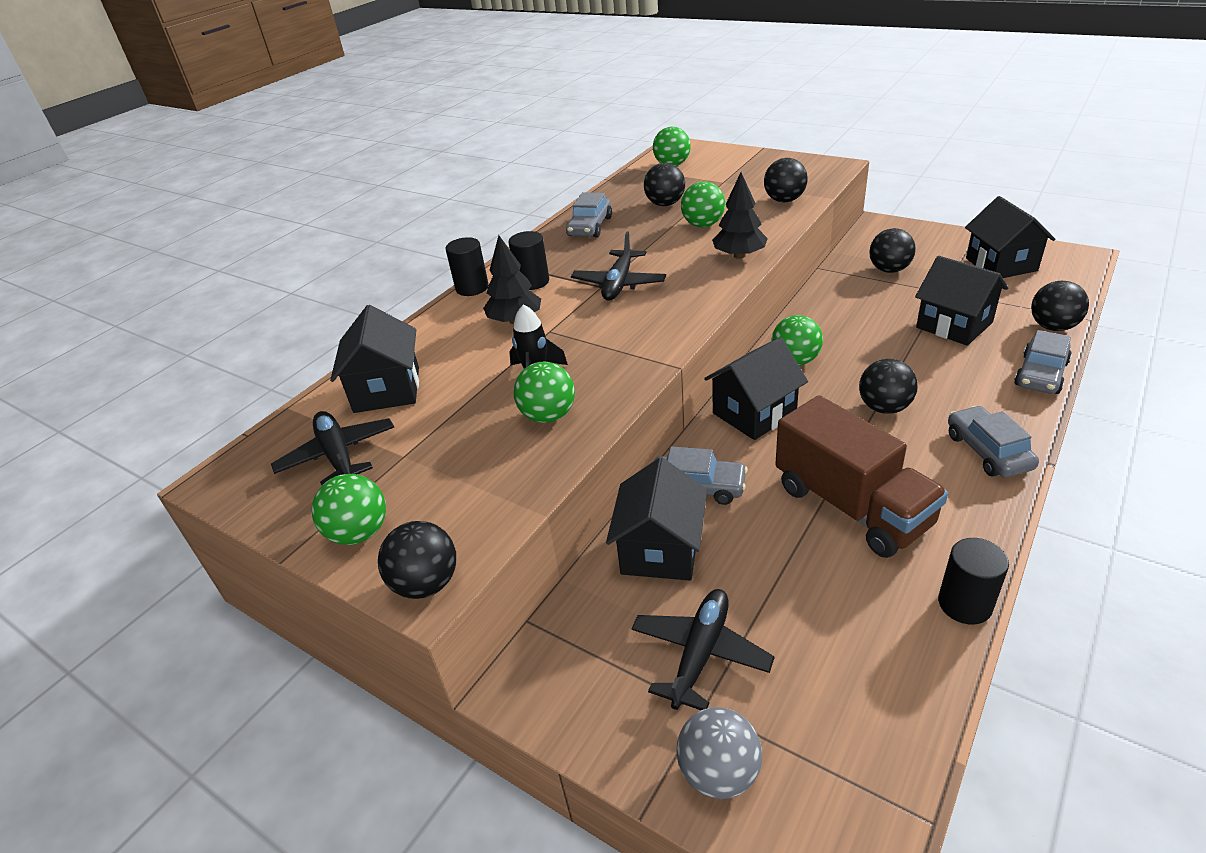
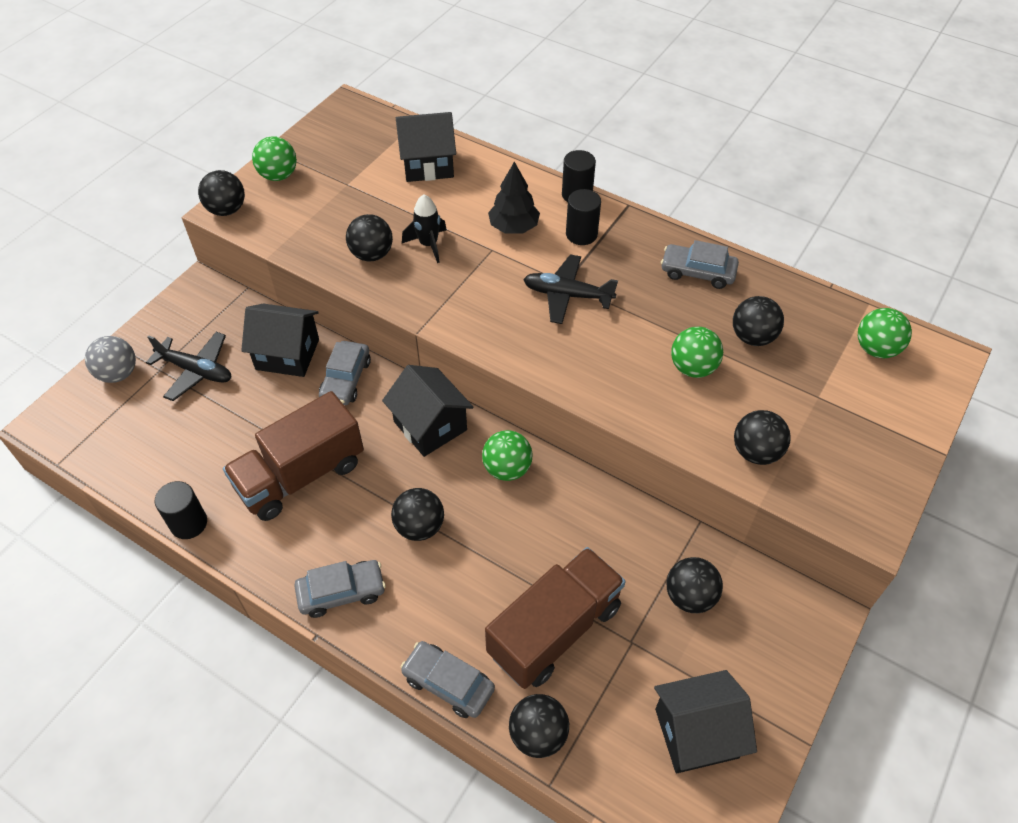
camera: 85 degrees right, 15 degrees up
(338, 456) = (356, 153): black plane -> none
(548, 416) = (372, 254): green ball -> black ball
(739, 255) = (613, 393): black tree -> none
(954, 325) = (554, 630): black house -> brown truck

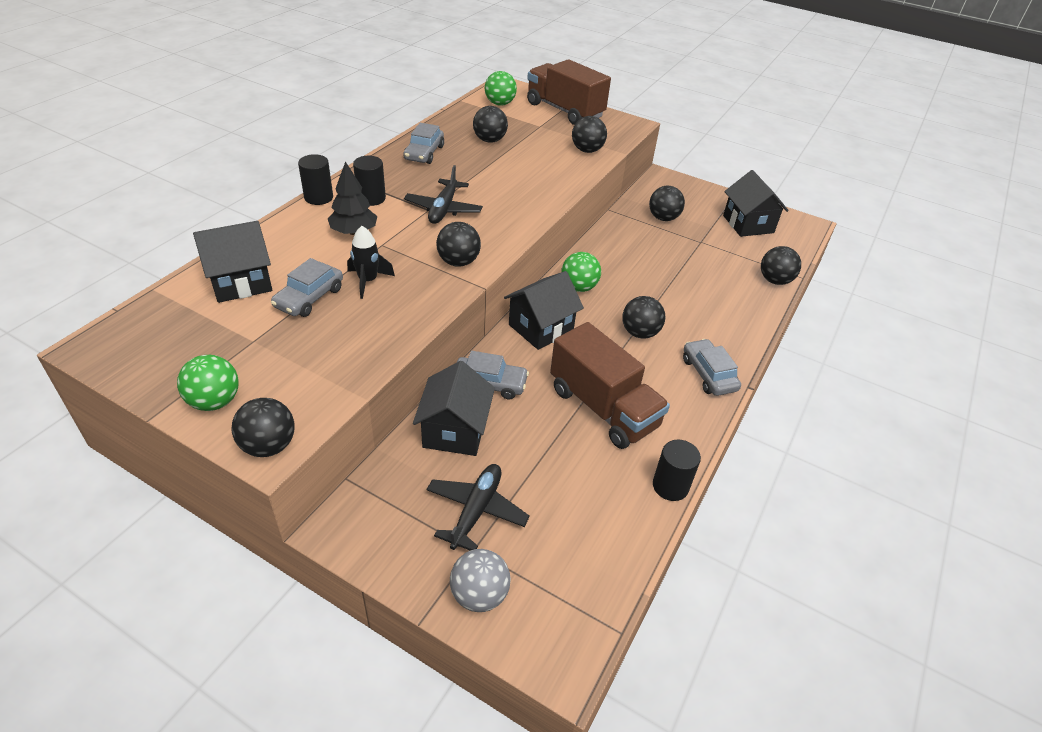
camera: 95 degrees left, 10 degrees down
(372, 254) = (375, 318): black ball -> black ball (458, 262)
(428, 165) = (241, 282): black house -> black house turned 75 degrees clockwise
(448, 683) = (758, 318): grey car -> grey car (309, 298)
(554, 630) = (703, 271): brown truck -> brown truck (564, 110)
(693, 368) = (518, 164): green ball -> none

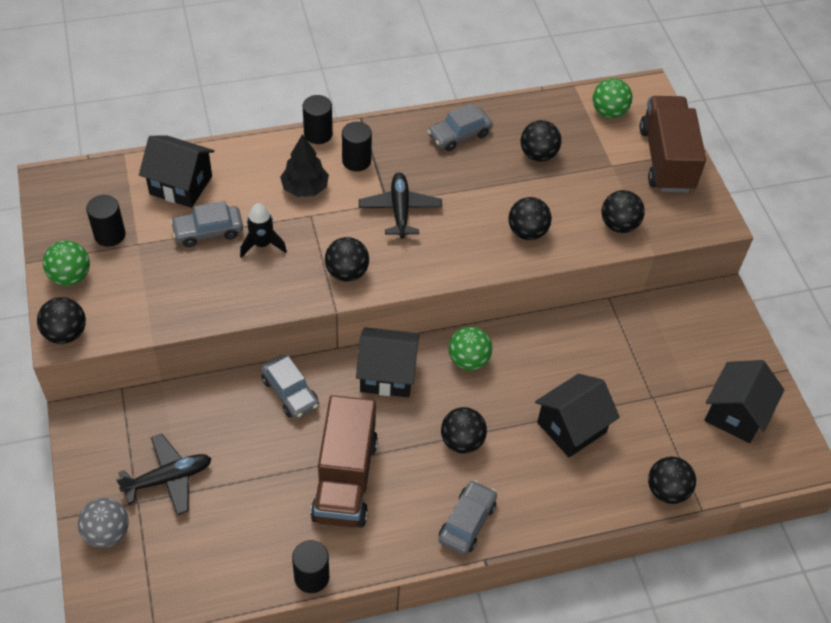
camera: 45 degrees right, 10 degrees up
(216, 350) = (110, 235): none -> black cylinder
(443, 209) = (400, 210): black plane -> black plane turned 120 degrees clockwise
(455, 431) = (223, 410): black house -> black house (571, 427)
(663, 218) = (652, 345): black ball -> black ball (527, 232)

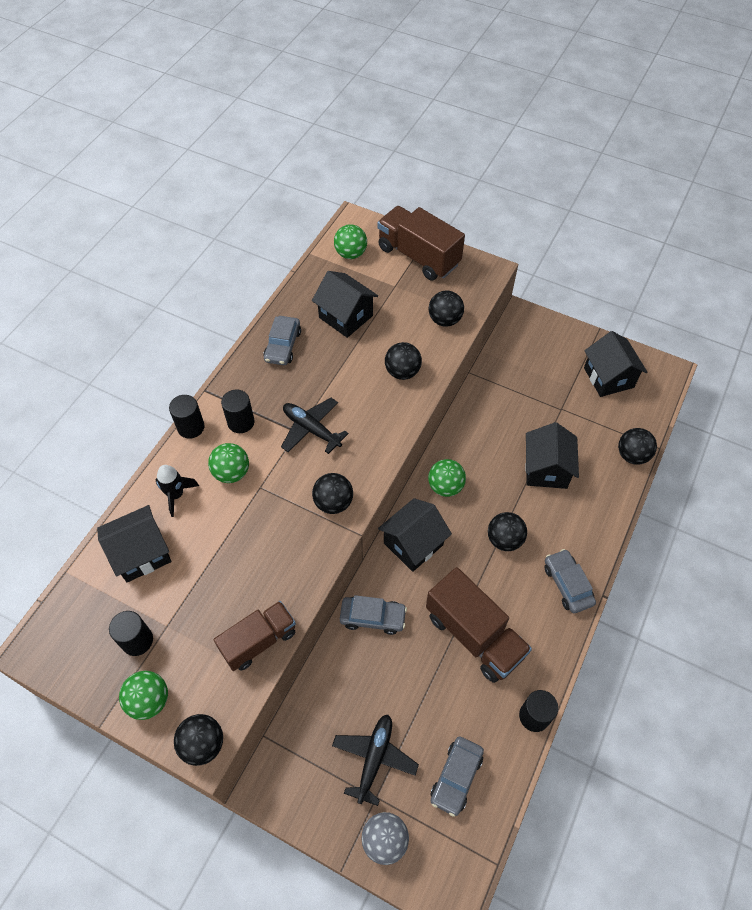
camera: 45 degrees left, 5 degrees up
(178, 309) = (259, 641): none -> brown truck
(208, 231) = (206, 566): grey car -> grey car (456, 777)
(262, 244) = (254, 538): black rocket -> black rocket (176, 495)
(305, 188) = (231, 473): black tree -> green ball
(538, 155) = (346, 316): black ball -> black house

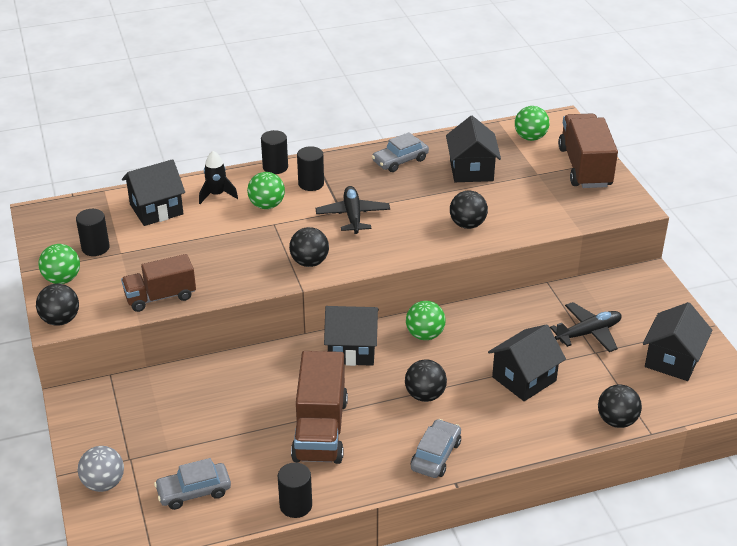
camera: 45 degrees right, 20 degrees down
(141, 553) = (156, 209): black house -> black house turned 45 degrees counterclockwise
(259, 641) = (160, 297): brown truck -> brown truck turned 150 degrees clockwise
(373, 617) = (264, 368): grey car -> none
(374, 758) = (157, 439): black plane -> black plane (588, 333)
(445, 320) = (548, 215): black ball -> none

